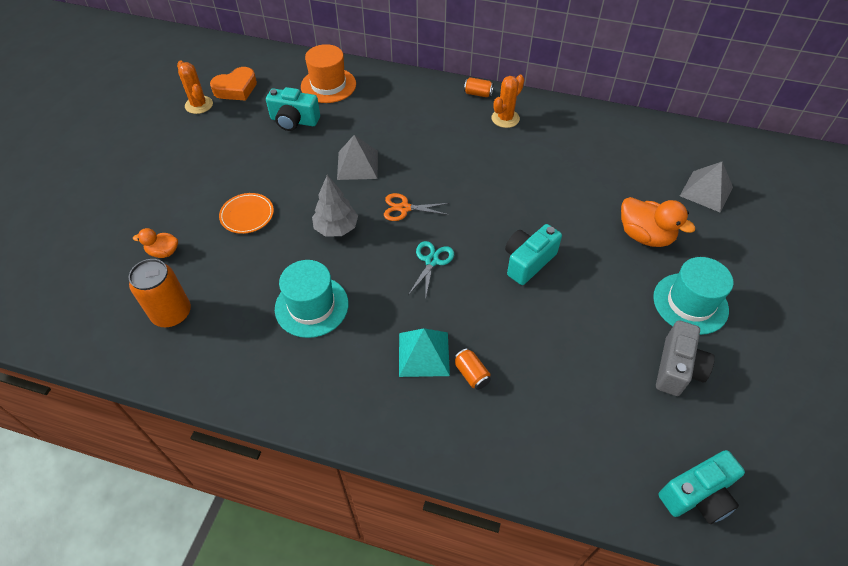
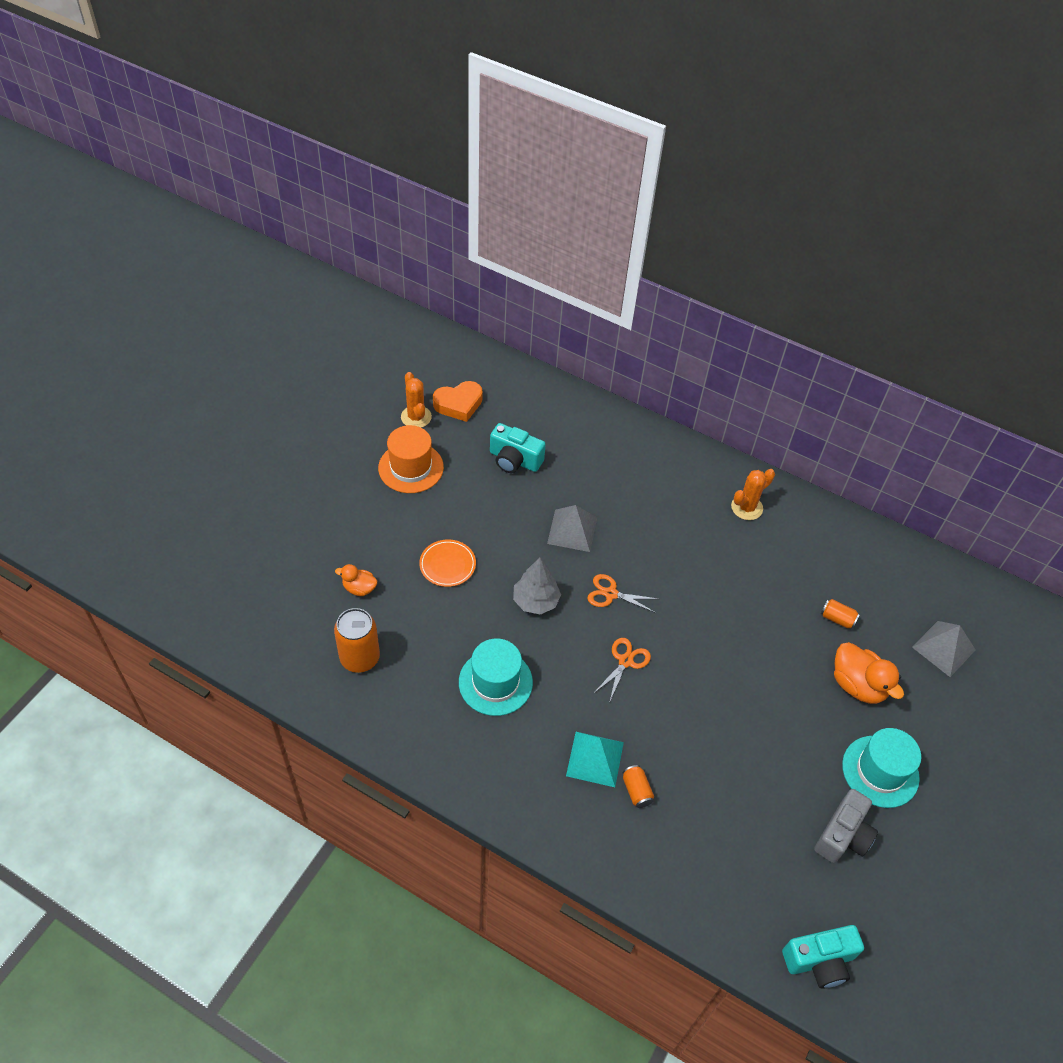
camera: 10 degrees right, 0 degrees up
(328, 85) = (560, 421): orange hat -> orange hat (411, 467)
(432, 261) = (625, 661): turquoise scissors -> orange scissors
(478, 94) = (724, 468): orange can -> orange can (837, 619)
(528, 262) = (724, 685): turquoise camera -> none

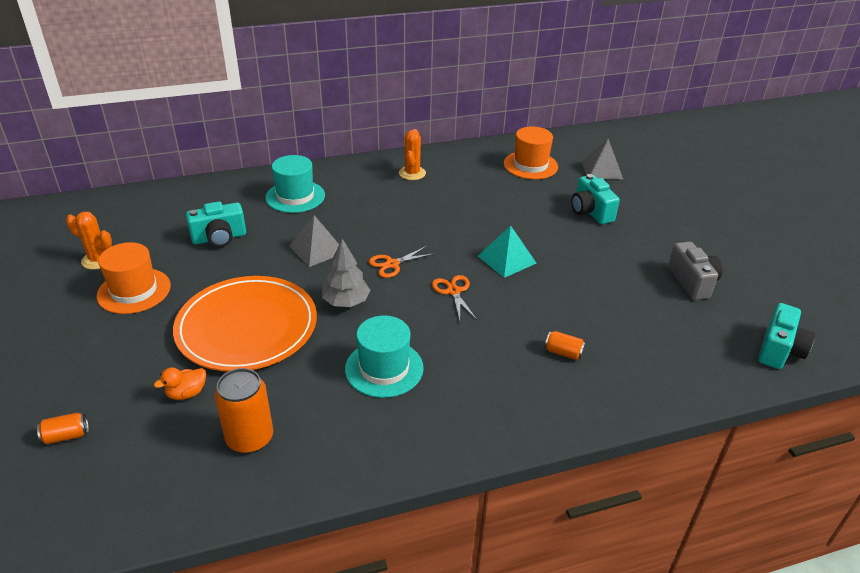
camera: 45 degrees left, 15 degrees down
(447, 565) = (247, 327): orange plate -> orange plate, size x2.31
(458, 404) = (128, 233): orange heart -> none
(595, 758) = (513, 357): turquoise pyramid -> turquoise pyramid (506, 259)
(837, 619) = (535, 191): orange can -> orange can (66, 436)
(857, 685) = (590, 211): orange duck -> turquoise camera
(875, 585) = (530, 165): none -> orange hat
(880, 771) = (660, 240): turquoise hat -> turquoise hat (295, 196)

